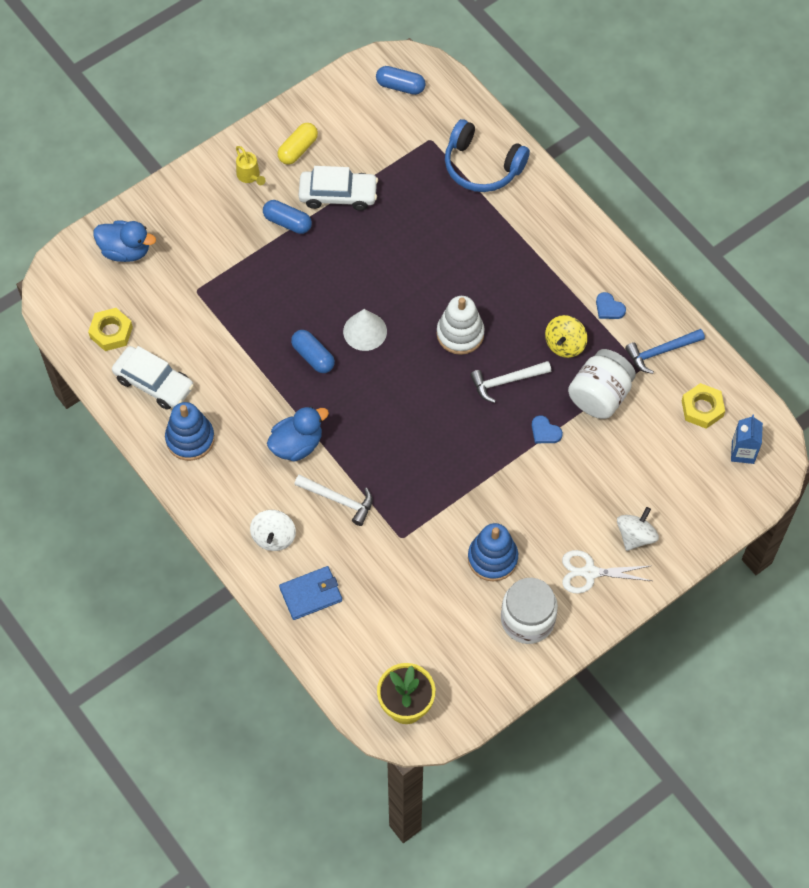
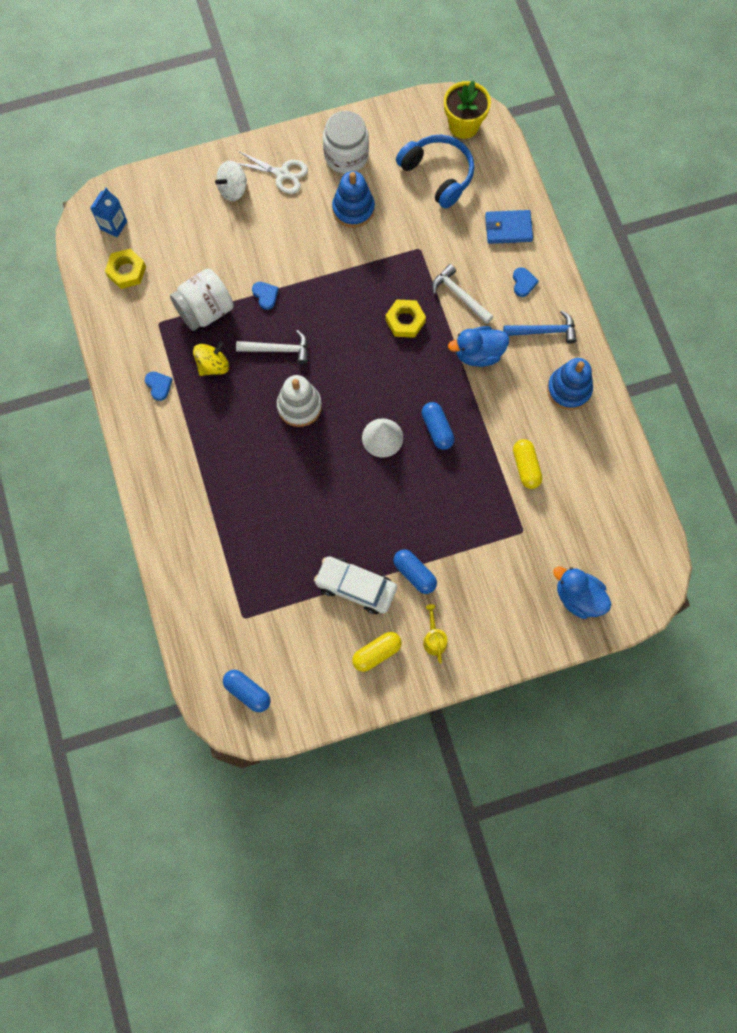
camera: 160 degrees left, 10 degrees up
(111, 332) = (613, 515): yellow nut -> yellow nut (405, 321)
(154, 383) = (586, 452): white car -> none
(211, 349) = (526, 467): none -> yellow capsule
(274, 537) = (523, 283): white spinning top -> blue heart
(482, 166) = (206, 569): blue headphones -> blue headphones (438, 175)
(661, 352) = (134, 331): blue hammer -> blue hammer (544, 331)

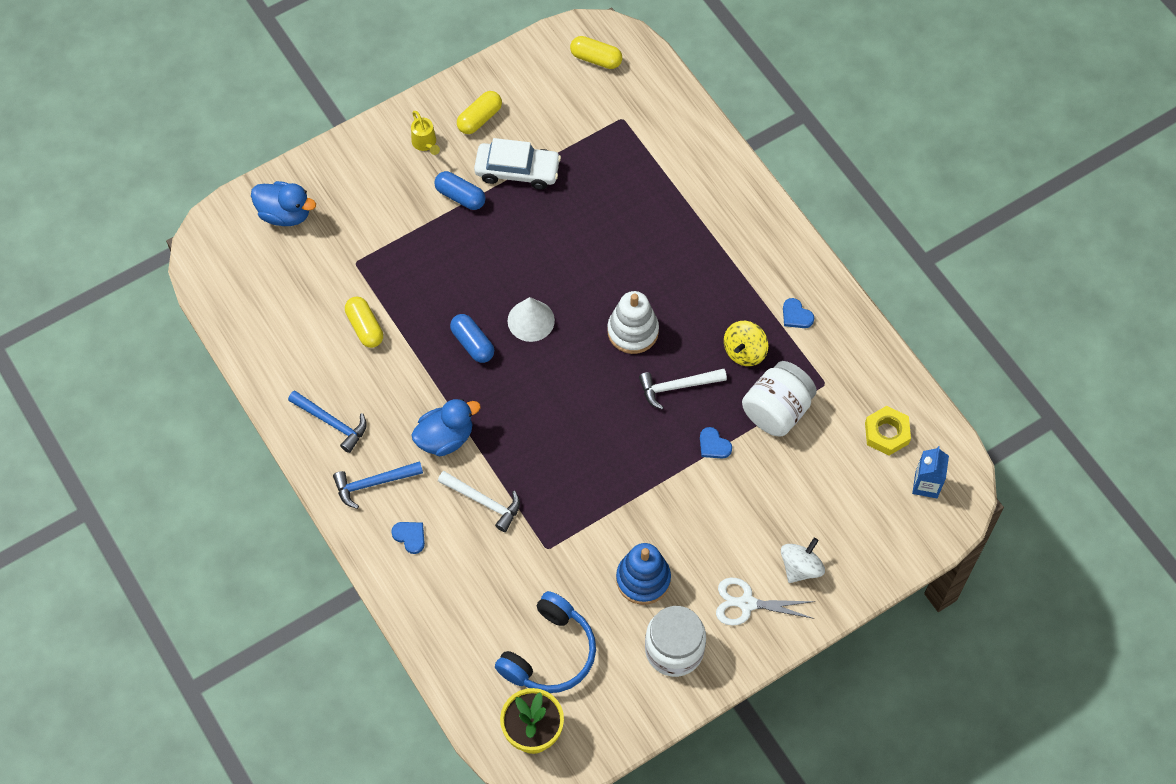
camera: 165 degrees right, 10 degrees down
(247, 692) = (596, 59): blue capsule -> yellow capsule
(405, 321) = (540, 455): yellow nut -> none
(438, 175) = (549, 653): blue headphones -> blue headphones turned 90 degrees counterclockwise
(508, 228) = (443, 602): blue wallet -> none
(523, 283) = (410, 536): blue heart -> blue heart turned 150 degrees clockwise
(569, 389) = (332, 422): blue stacking toy -> blue hammer

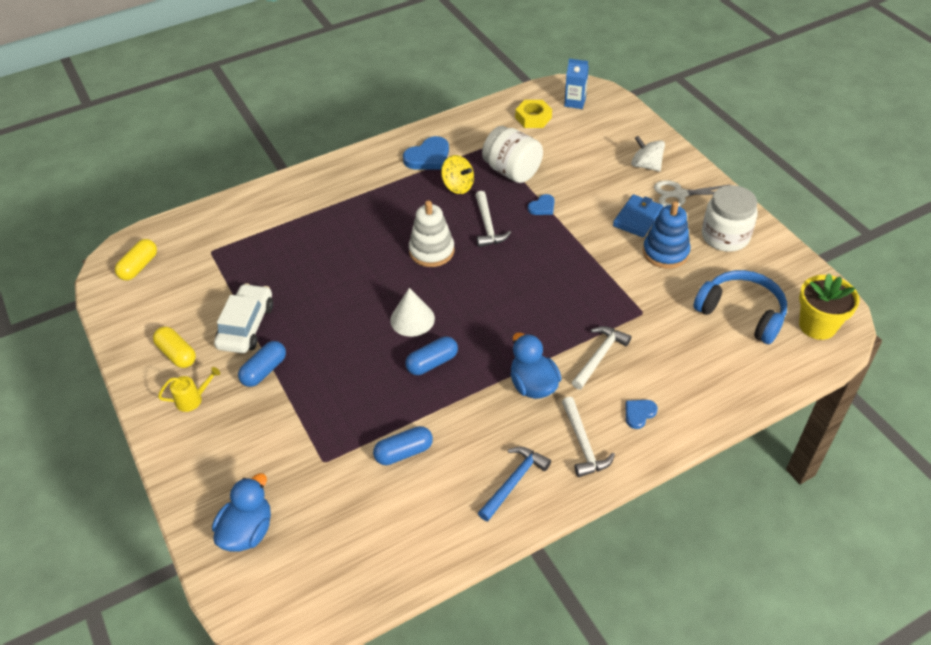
camera: 85 degrees left, 15 degrees down
(365, 327) = (404, 452): yellow capsule -> blue capsule
(373, 483) = (583, 444): blue hammer -> white hammer
(701, 551) = (637, 218): none -> blue wallet
(747, 603) = (679, 194): white scissors -> white scissors turned 75 degrees clockwise
(796, 315) = (428, 157): blue heart -> blue heart, size x1.75

